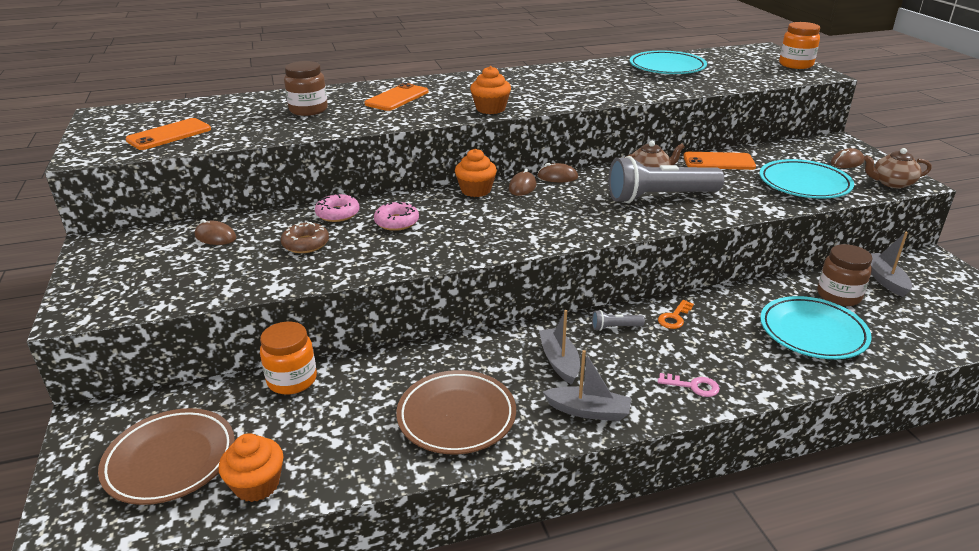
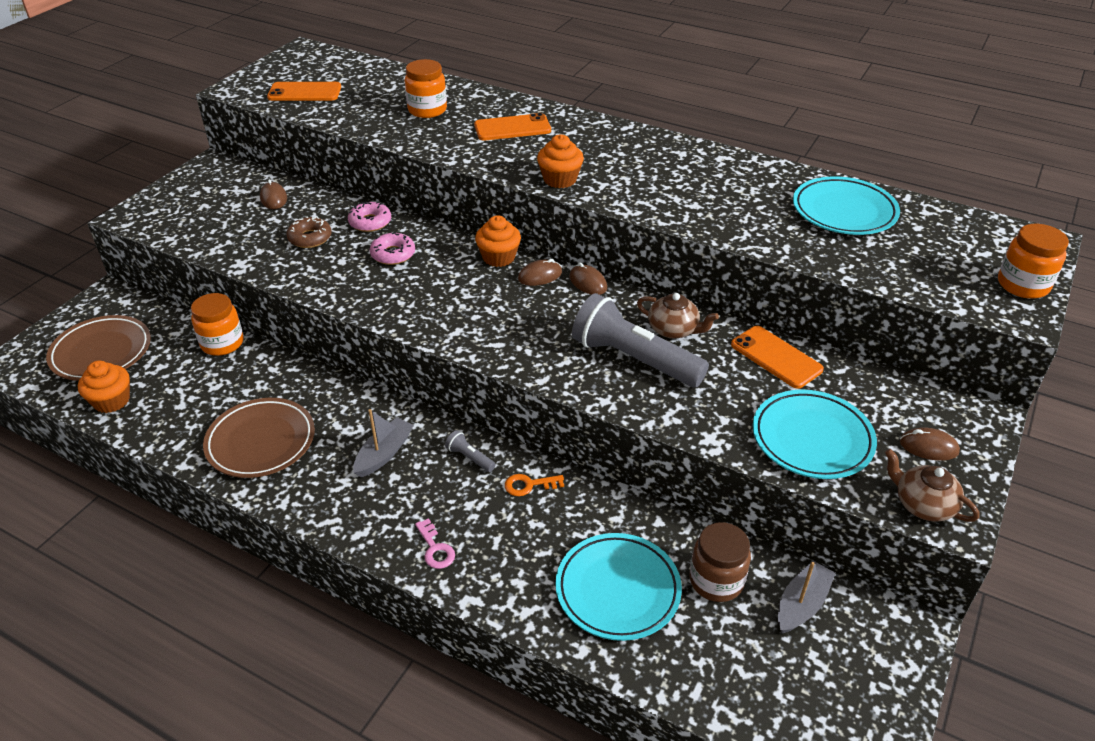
camera: 45 degrees right, 10 degrees up
(308, 110) = (427, 110): brown jar -> orange jar
(588, 411) = (337, 505): grey boat -> none

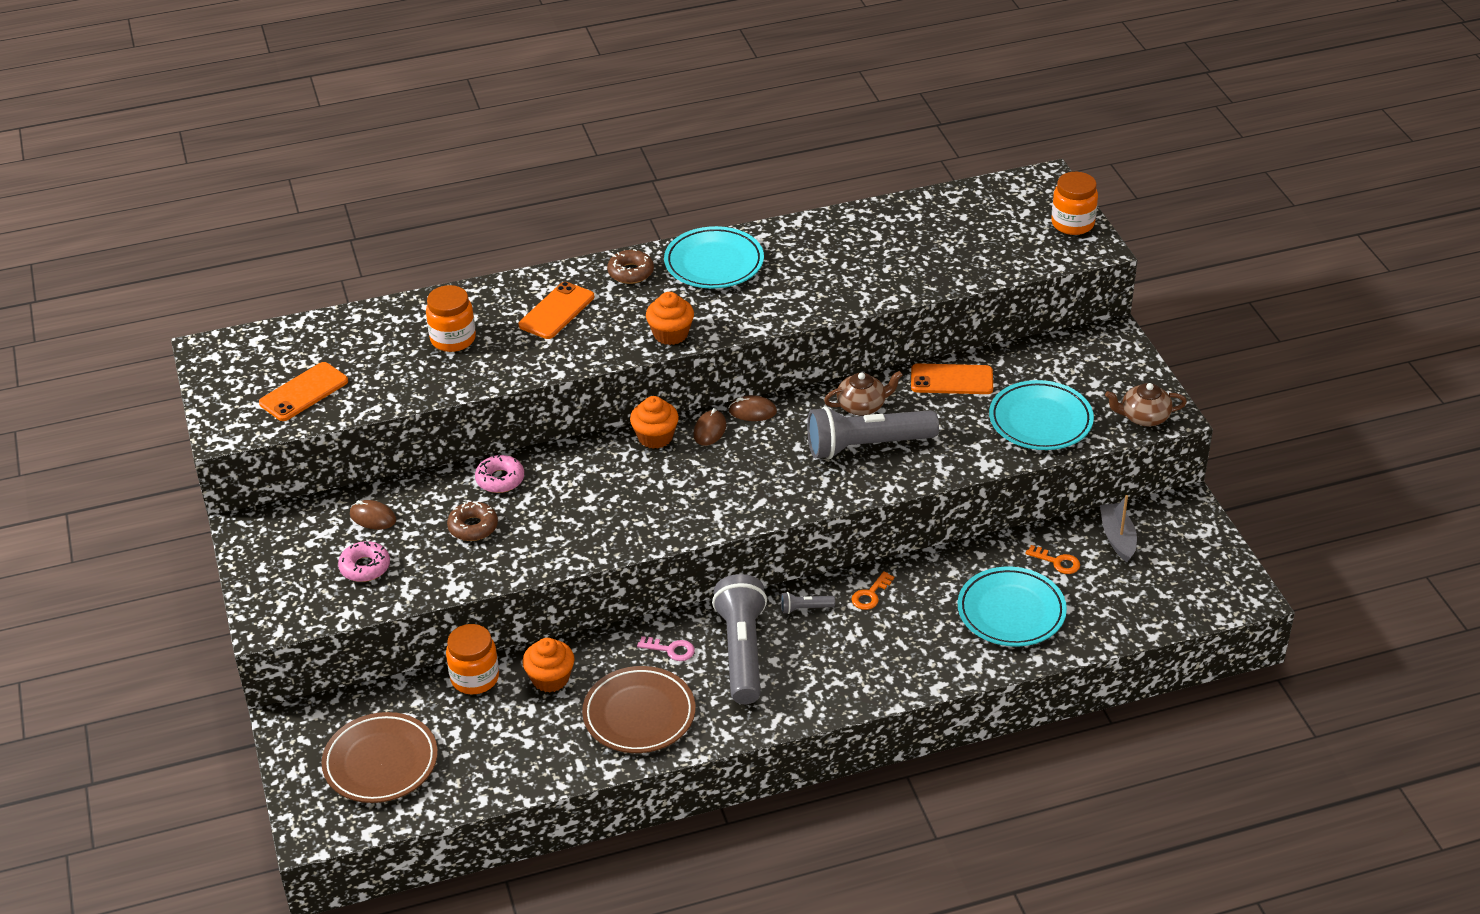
camera: 45 degrees left, 0 degrees up
(111, 401) = (464, 783): orange cupcake -> orange cupcake (550, 678)
(384, 453) = (742, 652): grey boat -> grey flashlight
(393, 254) = (567, 492): pink donut -> pink donut (365, 567)
(435, 549) = (871, 678): pink key -> pink key (671, 650)
(596, 132) = (630, 272): none -> brown donut
(716, 581) = (1057, 562): brown jar -> orange key
(844, 211) = (902, 233): turquoise plate -> turquoise plate (714, 263)
(928, 447) = (1107, 378): brown mouse -> none

